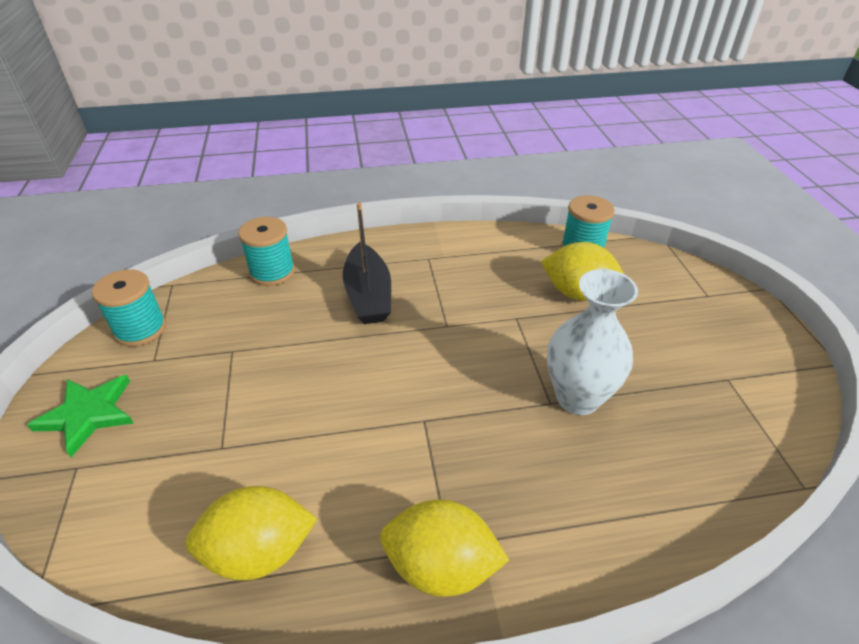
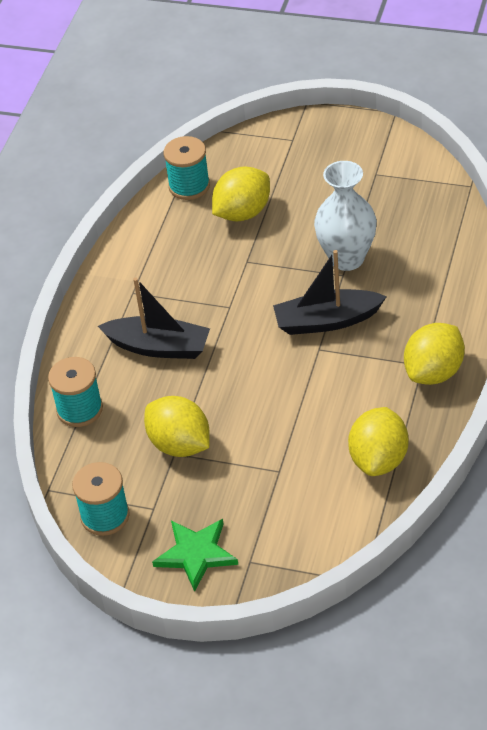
camera: 60 degrees left, 5 degrees up
(243, 351) = (180, 444): none -> yellow lemon
(470, 412) = (327, 321): none -> black boat

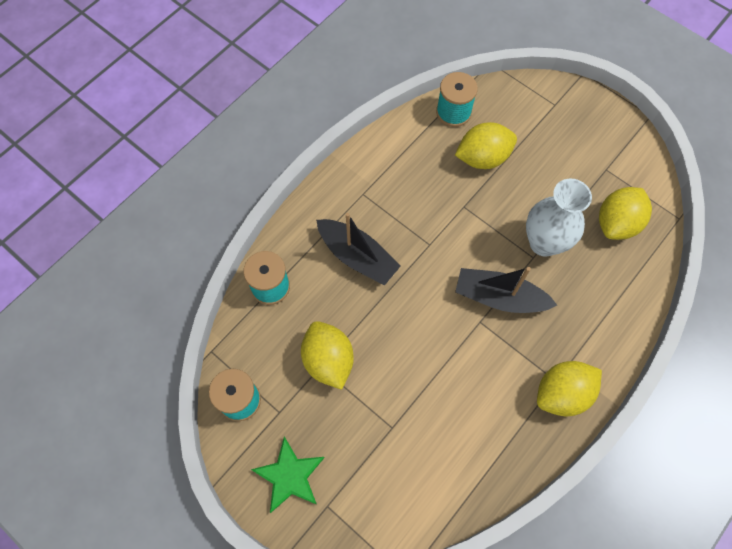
camera: 20 degrees right, 20 degrees up
(379, 459) = (476, 459): yellow lemon -> yellow lemon (617, 223)

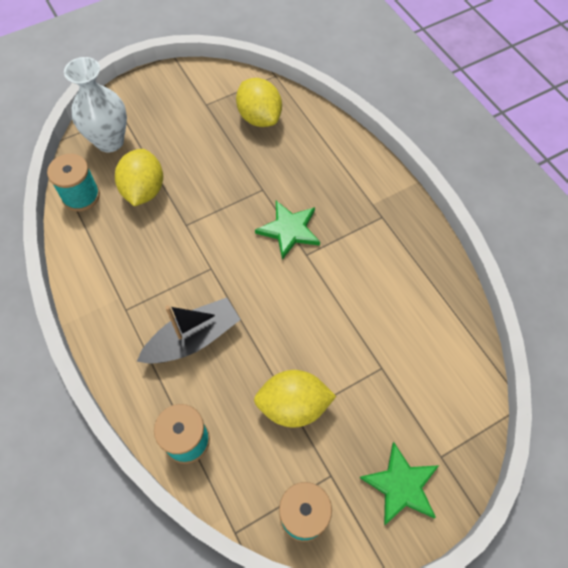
camera: 70 degrees left, 5 degrees down
(499, 297) = (289, 230): black boat -> green star
(544, 242) = (252, 176): white vase -> white vase (110, 141)
(562, 393) = (395, 217): yellow lemon -> none

